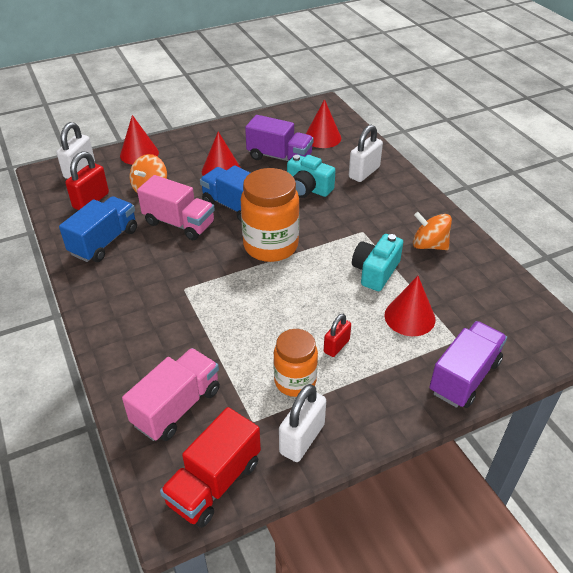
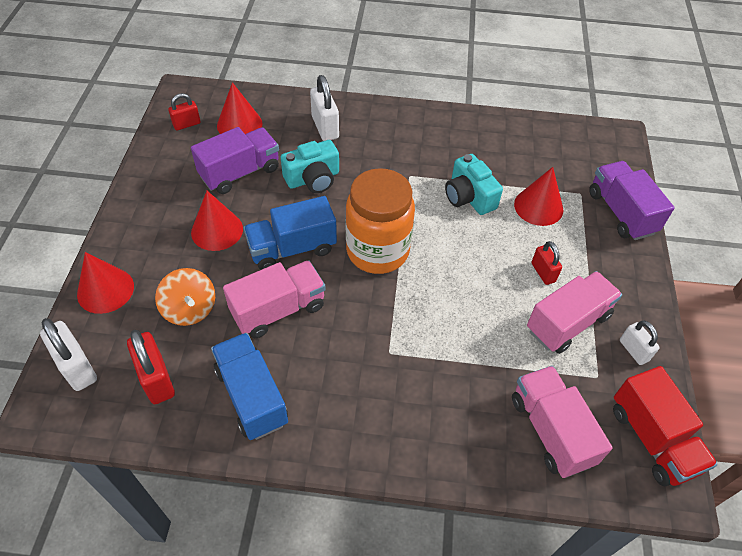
camera: 60 degrees left, 10 degrees up
(295, 381) = (568, 323): orange jar -> pink truck
(298, 119) = (187, 124): none -> red padlock
(302, 439) = (633, 350): white padlock -> white padlock, size x0.63
(429, 245) = (461, 145): orange spinning top -> none

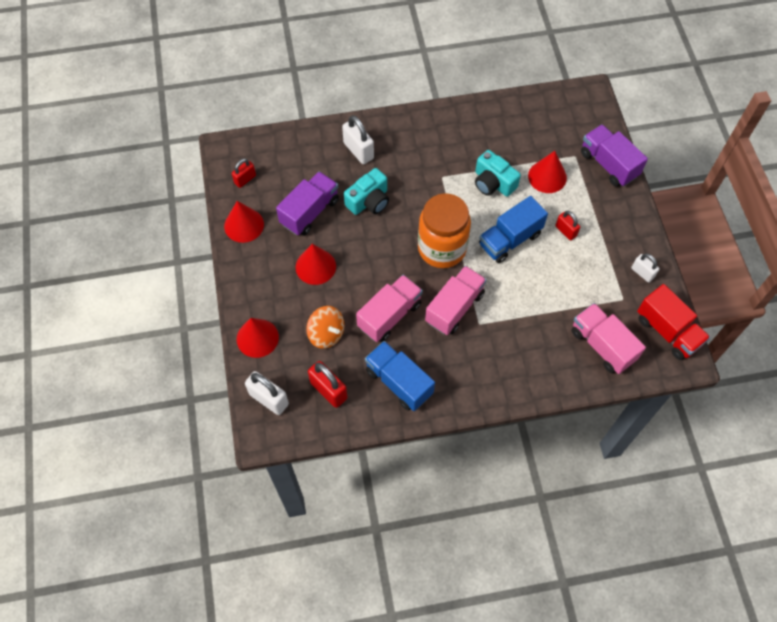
camera: 15 degrees left, 10 degrees up
(239, 124) = (288, 167): red cone -> red cone (244, 225)
(292, 248) = (378, 265): blue truck -> blue truck (510, 239)
(568, 323) = (593, 265): pink truck -> pink truck (454, 308)

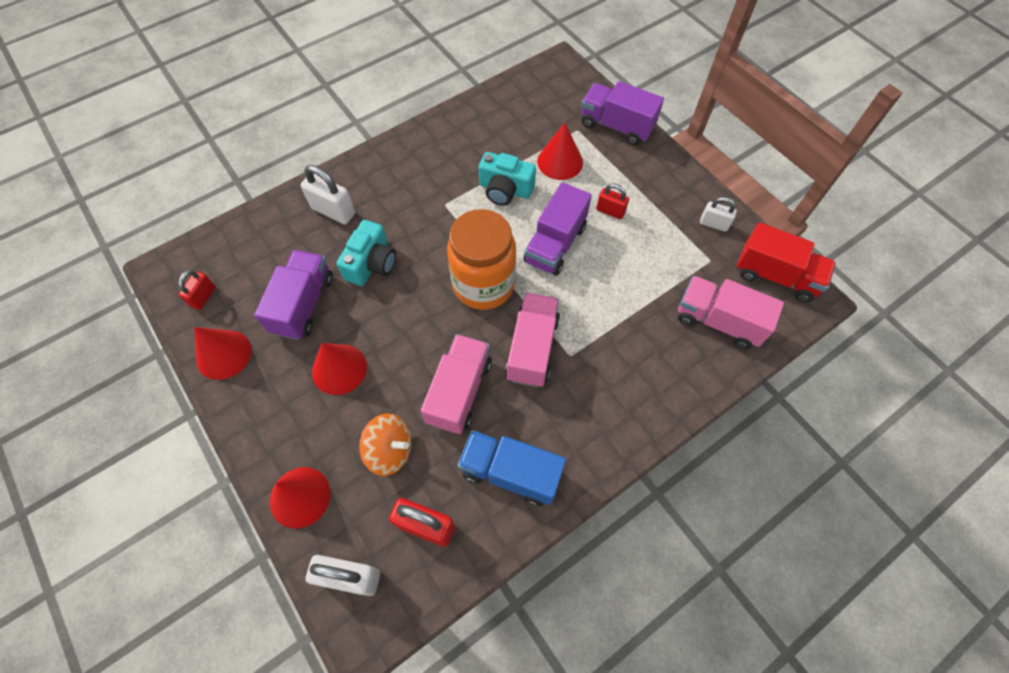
camera: 25 degrees left, 0 degrees up
(510, 239) = (555, 244): blue truck -> purple truck

